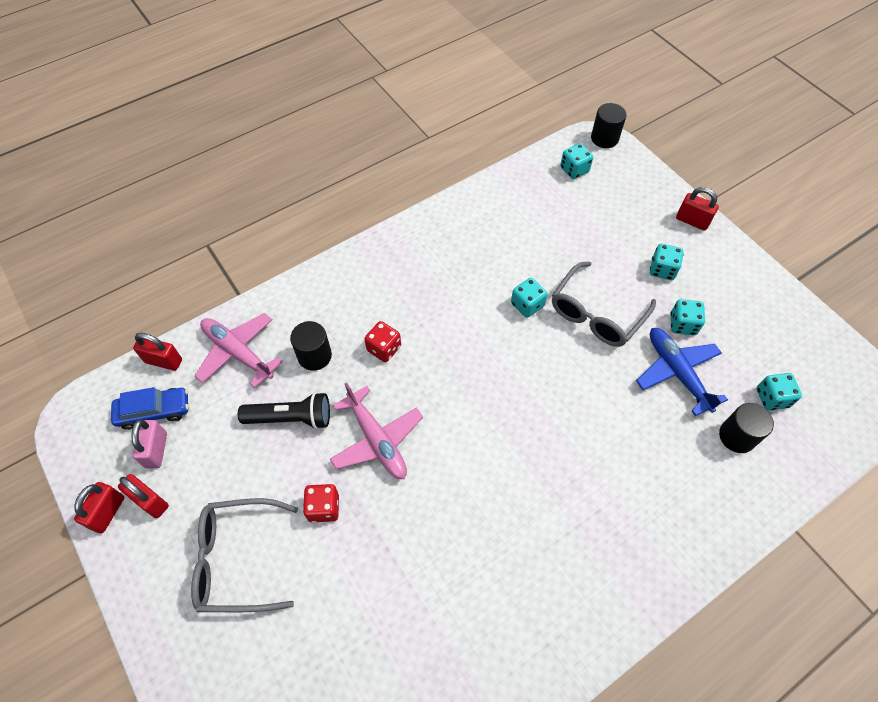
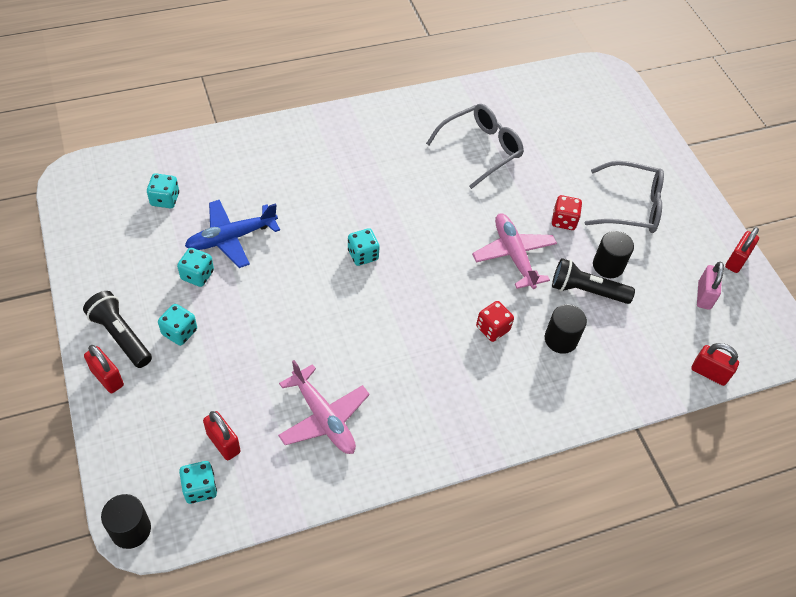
camera: 170 degrees left, 5 degrees down
(150, 501) = (703, 259): red padlock -> red padlock (223, 443)
(154, 411) = (711, 328): blue car -> none
(238, 353) = (636, 362): pink plane -> pink plane (323, 418)
(527, 305) = (338, 333): turquoise dice -> turquoise dice (363, 255)
(596, 314) = (273, 306): grey glasses -> grey glasses (480, 149)
(677, 372) = (231, 238): blue plane -> blue plane turned 75 degrees clockwise
(707, 254) = (121, 336): none -> black flashlight
(737, 436) = (215, 182): black cylinder -> black cylinder (608, 266)

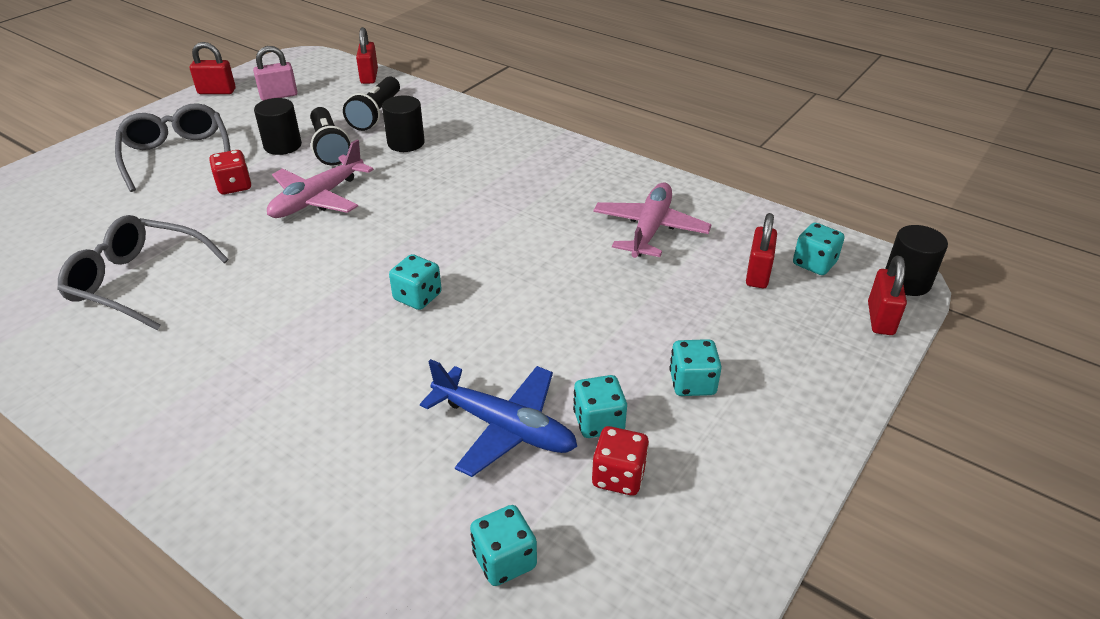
camera: 120 degrees left, 15 degrees down
(107, 378) = (821, 405): red padlock -> red padlock (880, 318)
(121, 336) = (763, 433): black flashlight -> black flashlight (376, 114)
(492, 328) = (432, 179): red dice -> red dice (618, 476)

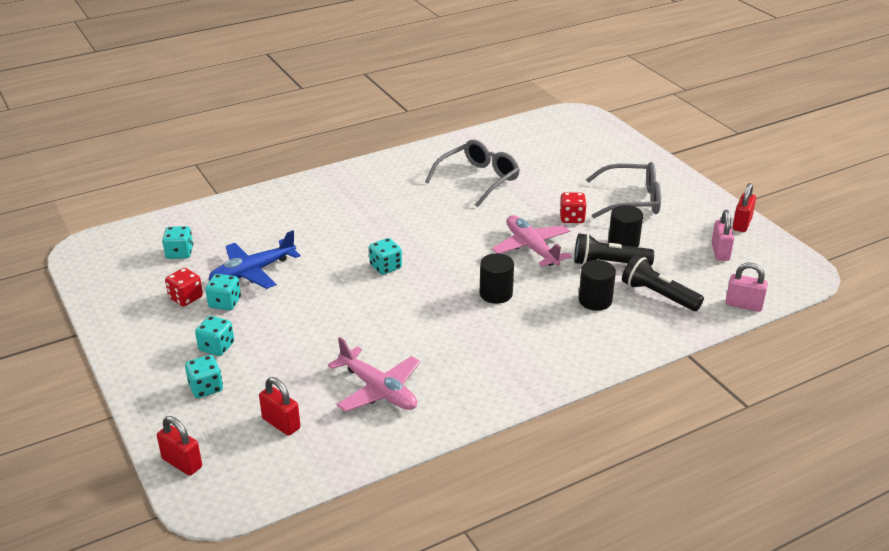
camera: 115 degrees right, 5 degrees down
(369, 77) = (743, 305): red padlock -> pink padlock
(814, 263) = (265, 462): turquoise dice -> turquoise dice (206, 388)
(906, 282) = (200, 504): black cylinder -> black cylinder (496, 294)

